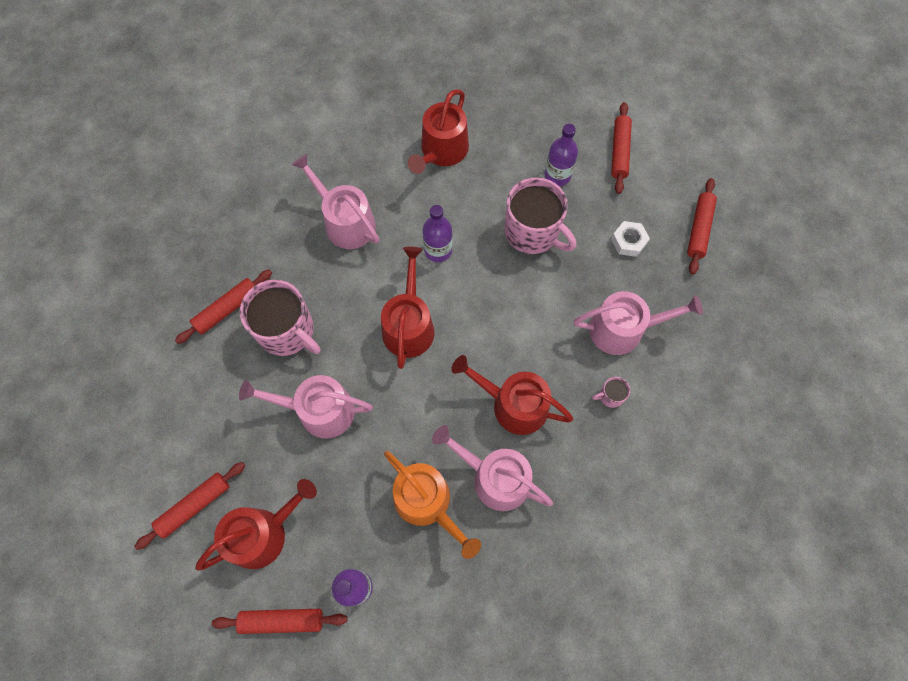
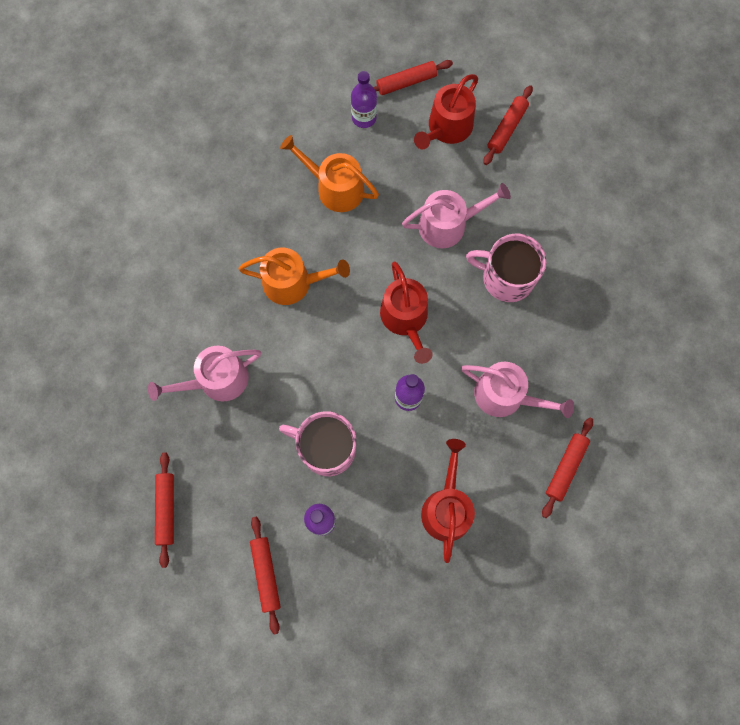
camera: 160 degrees right, 5 degrees up
(227, 309) = (566, 278): red rolling pin -> red rolling pin (565, 468)
(494, 478) = (289, 222): pink watering can -> none
(513, 404) = (293, 283): red watering can -> orange watering can
(610, 396) = (214, 317): pink mug -> none
(628, 241) = (232, 471): white nut -> none

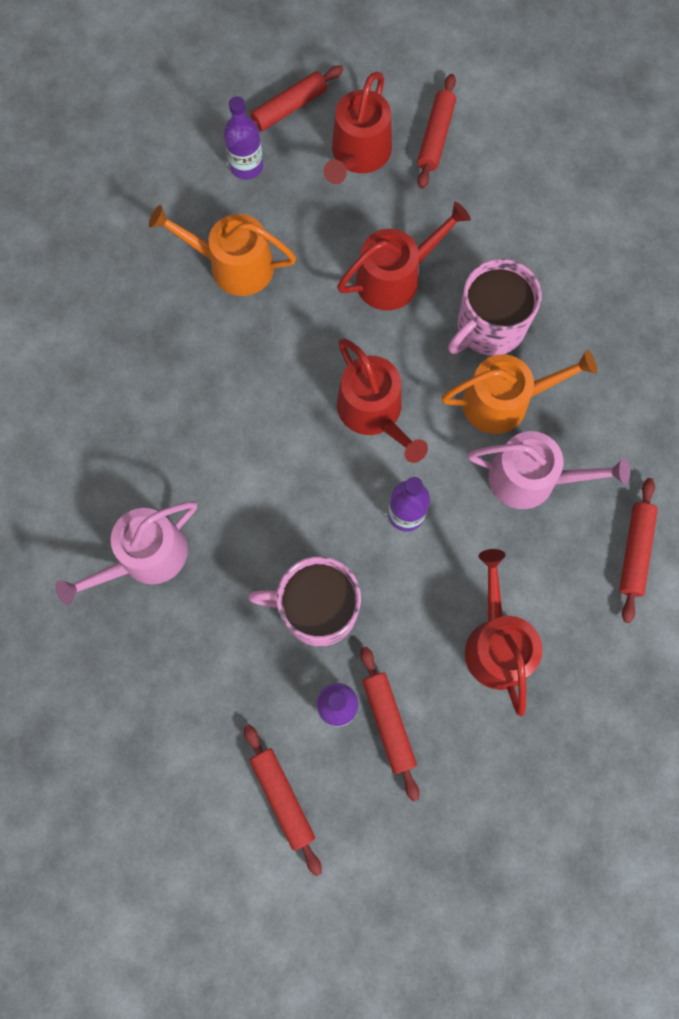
camera: 15 degrees left, 0 degrees up
(166, 509) = (124, 748): red rolling pin -> red rolling pin (388, 722)
(293, 283) = (212, 402): orange watering can -> orange watering can (504, 401)
(448, 225) = (395, 277): pink watering can -> red watering can
(506, 278) = (489, 327): pink mug -> pink mug turned 45 degrees counterclockwise

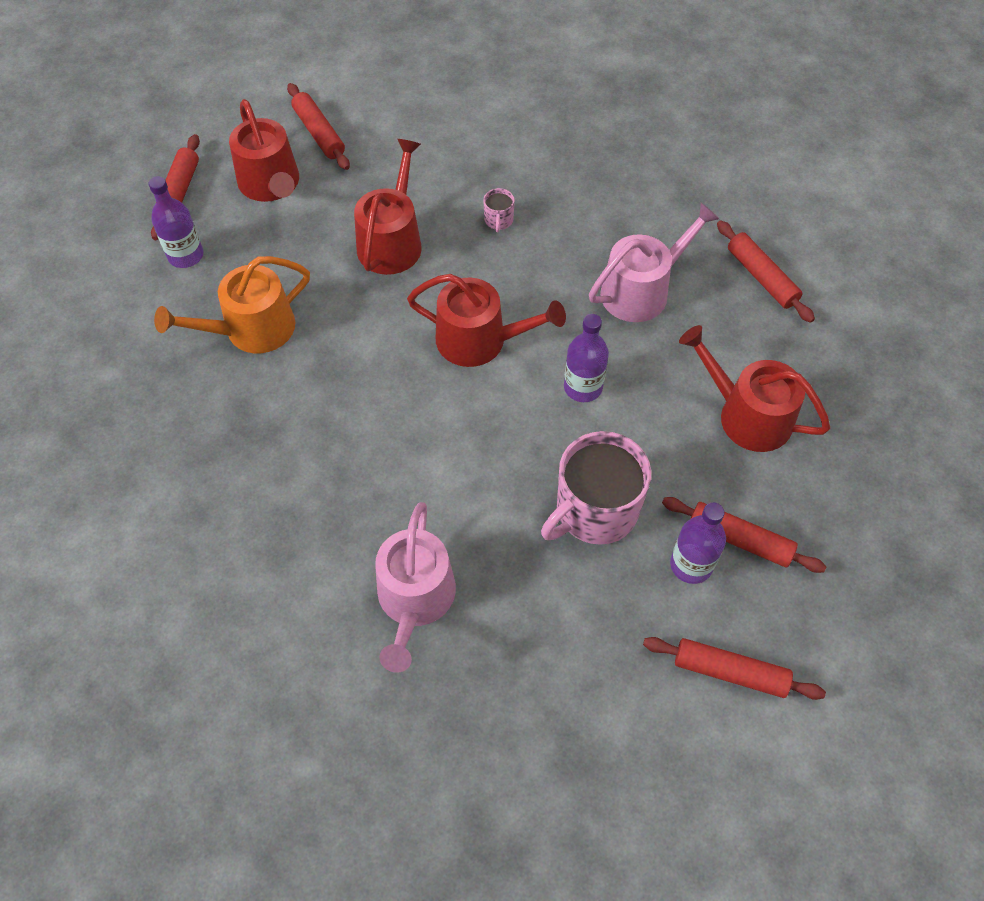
camera: 45 degrees left, 15 degrees down
(489, 327) = (498, 220): pink mug -> pink mug, size x0.42
(504, 401) = (564, 258): orange watering can -> none

